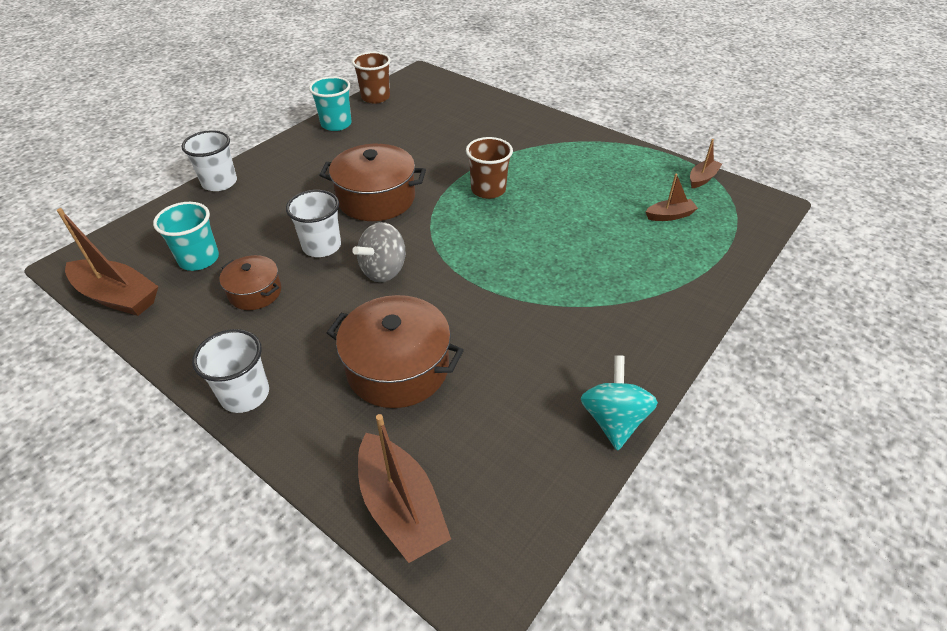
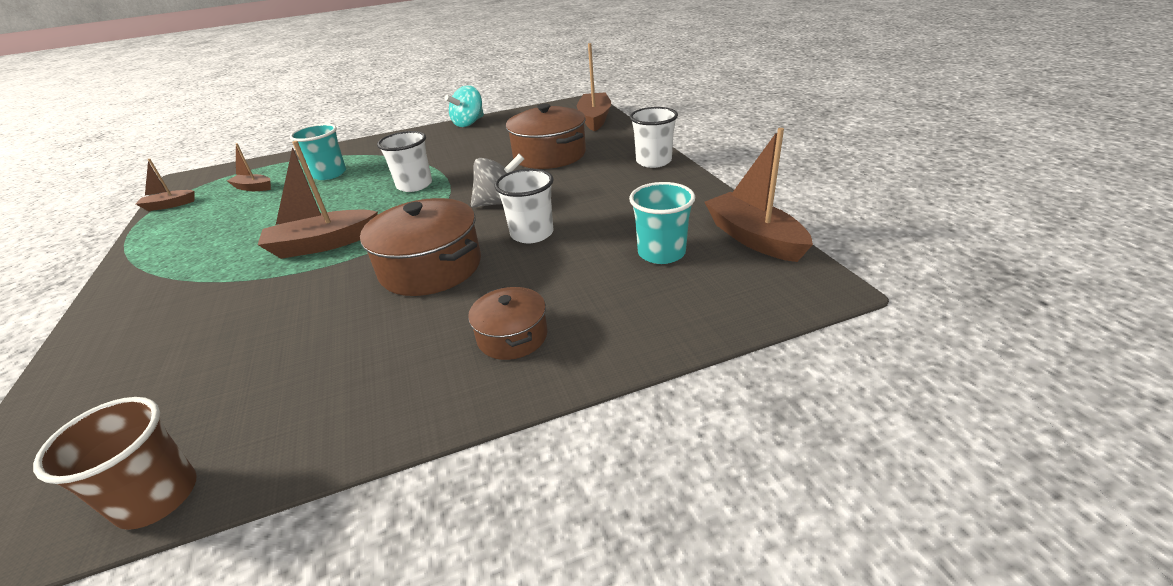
camera: 145 degrees left, 10 degrees down
(219, 183) = (597, 358): white cup -> white cup (414, 185)
(255, 292) = (618, 212): brown pot -> brown pot (512, 336)
(336, 124) = (319, 433): turquoise cup -> turquoise cup (329, 174)
(488, 190) = (323, 244): brown cup -> brown boat

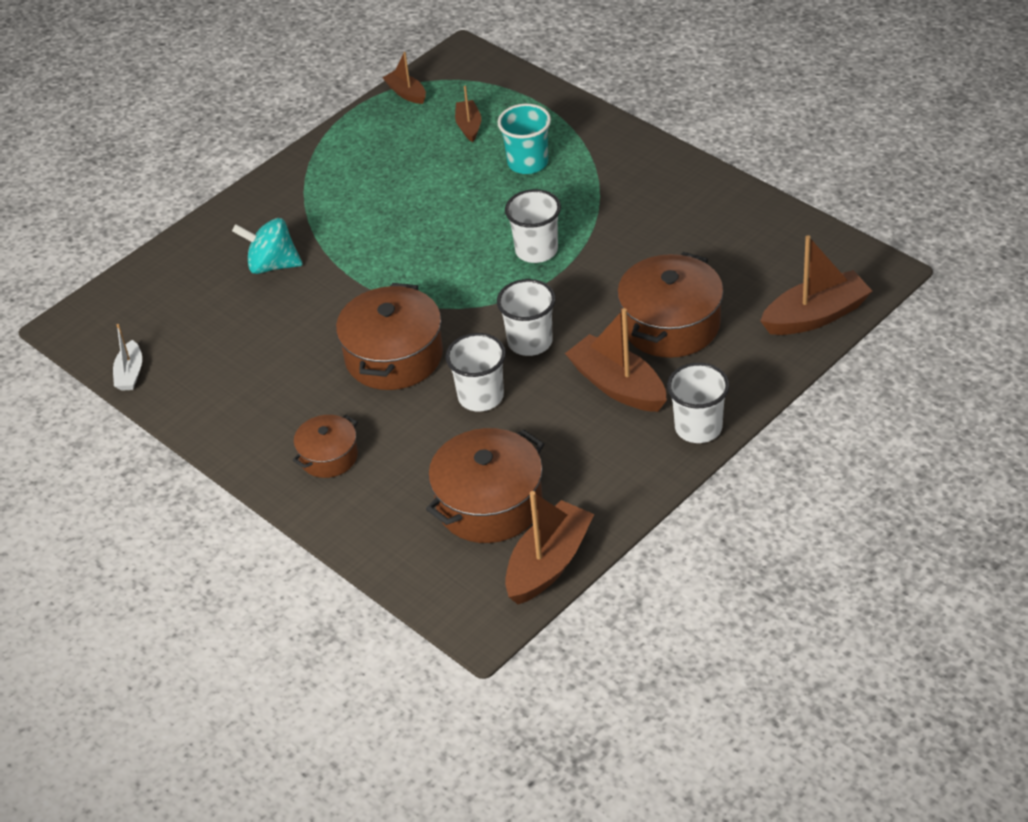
camera: 65 degrees right, 10 degrees up
(158, 497) = (130, 373): brown cup -> white boat
(323, 244) = (394, 259): brown boat -> brown boat (618, 386)
(469, 123) = (734, 194): turquoise spinning top -> turquoise spinning top (272, 265)
(500, 203) = (530, 342): grey spinning top -> white cup
(661, 253) = (489, 504): turquoise cup -> brown pot

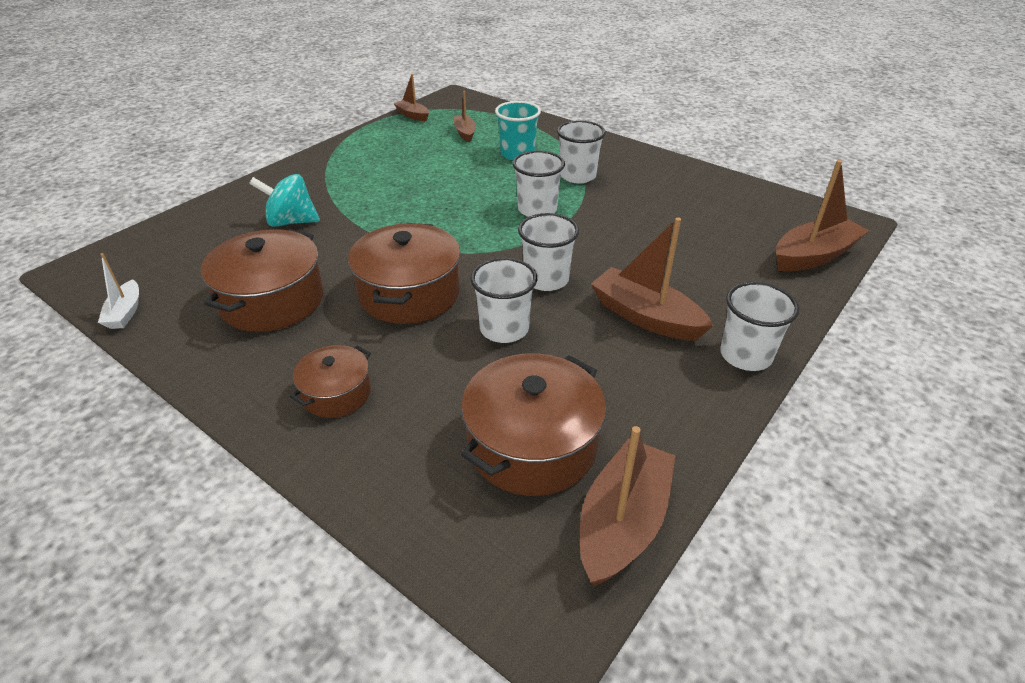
camera: 10 degrees left, 5 degrees down
(592, 199) = (578, 176): none -> white cup
(671, 324) = (680, 264): brown pot -> brown pot (272, 300)

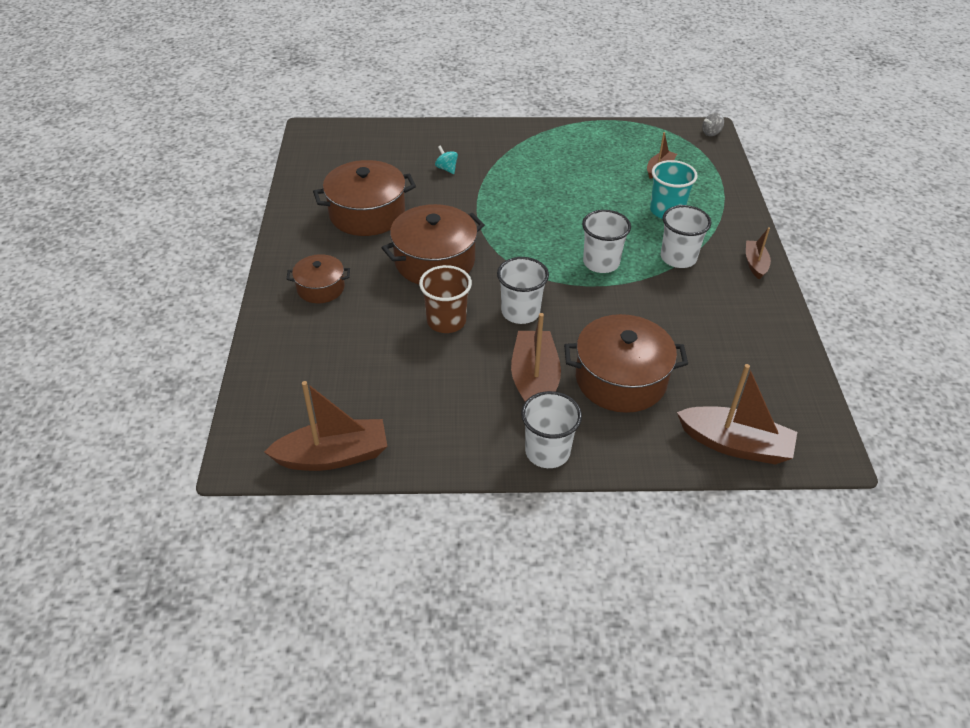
camera: 50 degrees right, 5 degrees up
(125, 312) = (301, 172): white boat -> none
(291, 222) = (446, 169): turquoise spinning top -> turquoise spinning top, size x0.53
(413, 115) = (647, 130): brown boat -> brown boat (755, 264)
(458, 97) = (711, 133): none -> grey spinning top
(504, 329) = (446, 321): white cup -> brown cup
(532, 445) = (357, 388): brown pot -> brown pot (620, 379)

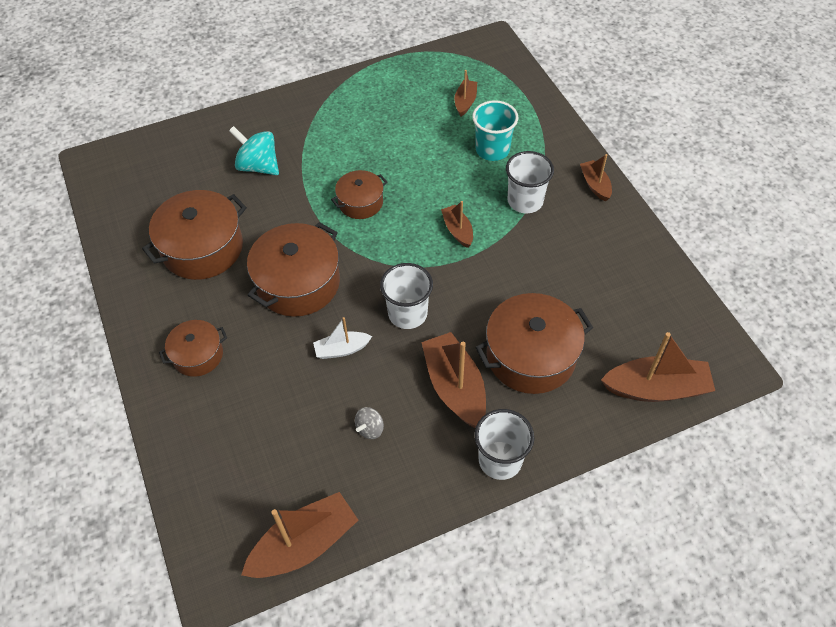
camera: 20 degrees left, 10 degrees up
(446, 169) = (258, 166): turquoise spinning top -> turquoise spinning top, size x1.88
(446, 321) = (342, 349): brown cup -> white boat
(522, 218) = (360, 202): none -> brown pot
(601, 263) = (457, 230): white cup -> brown boat
(711, 133) = (495, 44): grey spinning top -> grey spinning top (370, 429)

